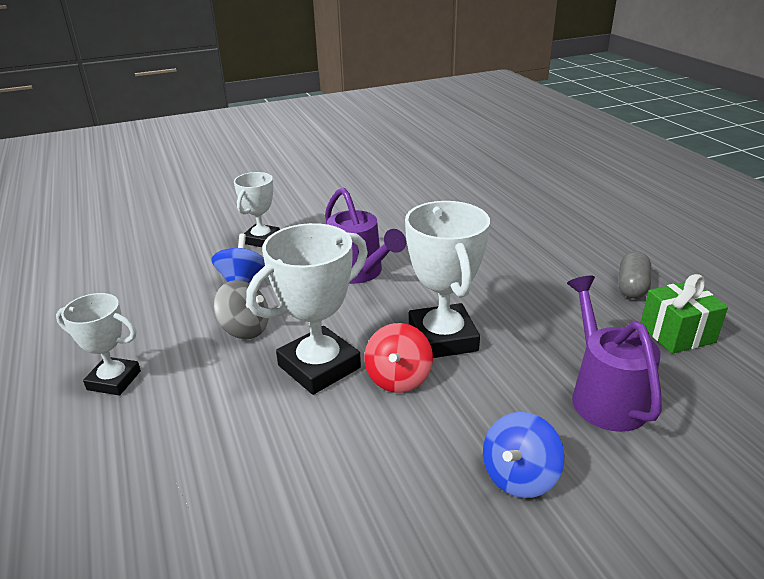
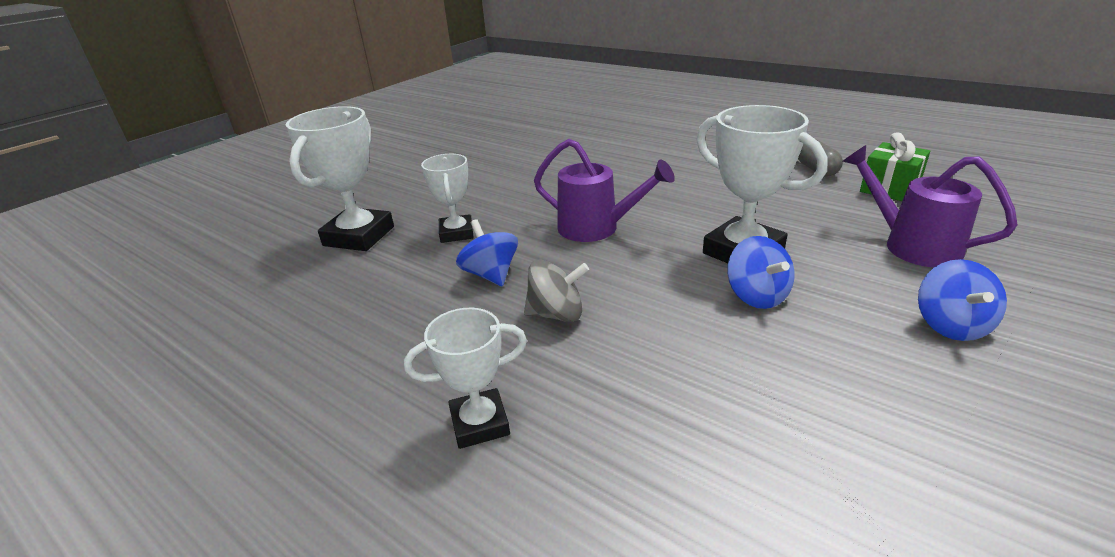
camera: 30 degrees left, 0 degrees up
(319, 367) = (676, 316): white trophy -> white trophy (359, 236)
(398, 378) = (756, 296): red spinning top -> blue spinning top

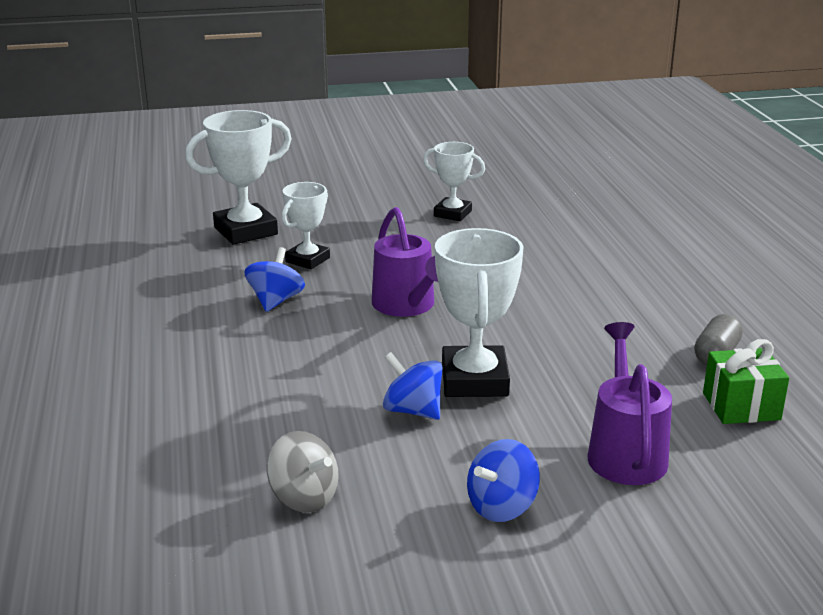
camera: 40 degrees right, 5 degrees down
(479, 423) = (126, 378): white trophy -> white trophy (452, 213)
(556, 314) = (266, 347): grey spinning top -> grey spinning top (304, 497)
(756, 296) = (413, 410): blue spinning top -> blue spinning top turned 105 degrees clockwise

